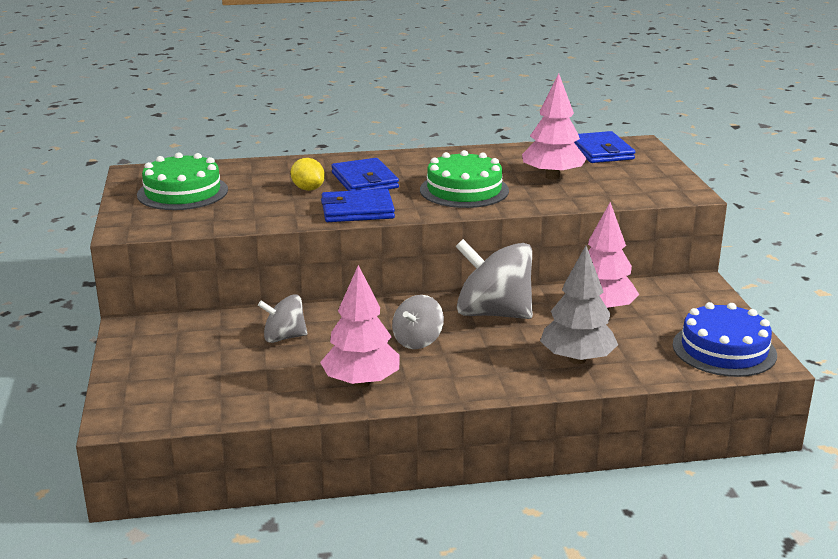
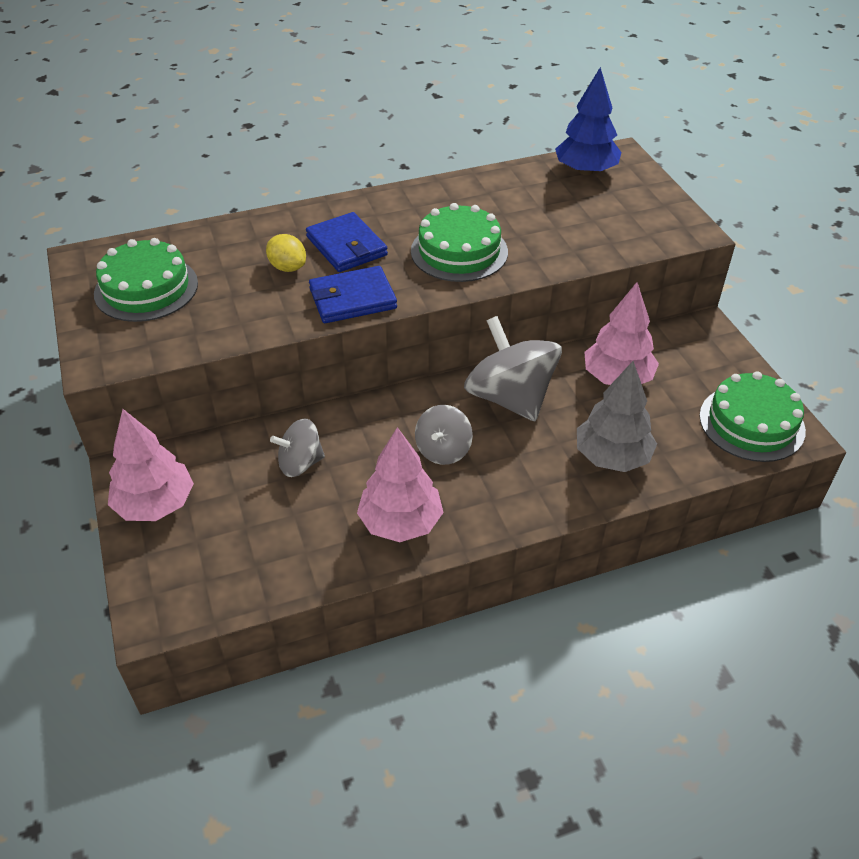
camera: 10 degrees left, 20 degrees up
(493, 313) = (510, 397): grey spinning top -> grey spinning top turned 45 degrees clockwise
(552, 176) = (546, 219): pink tree -> pink tree (155, 504)
(601, 151) = (585, 171): blue wallet -> blue tree
(724, 349) = (751, 423): blue cake -> green cake

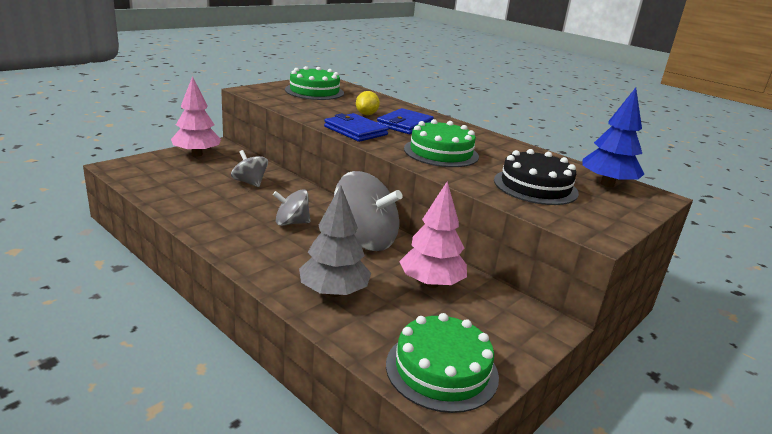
camera: 60 degrees right, 20 degrees down
(400, 522) = (215, 218): pink tree -> none
(510, 397) = (364, 239): grey spinning top -> grey spinning top turned 90 degrees clockwise
(577, 221) = (535, 186): none -> black cake

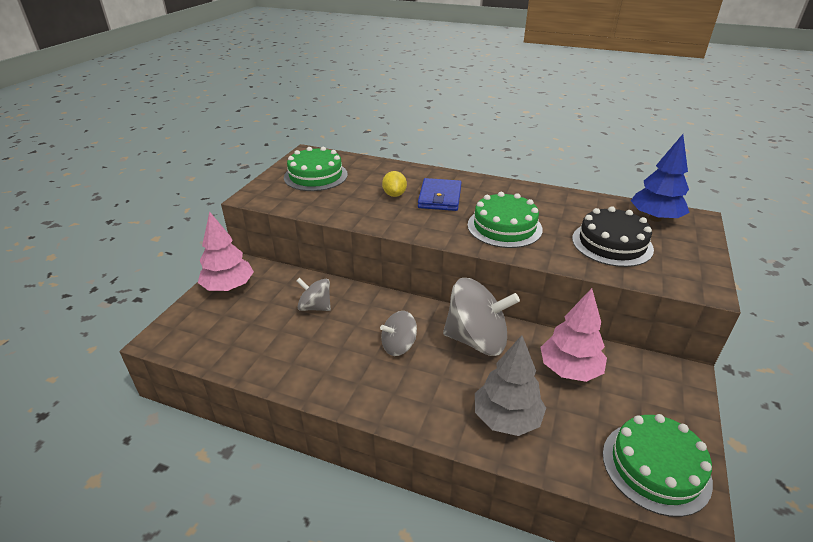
camera: 20 degrees left, 10 degrees up
(355, 131) = (408, 223): blue wallet -> none

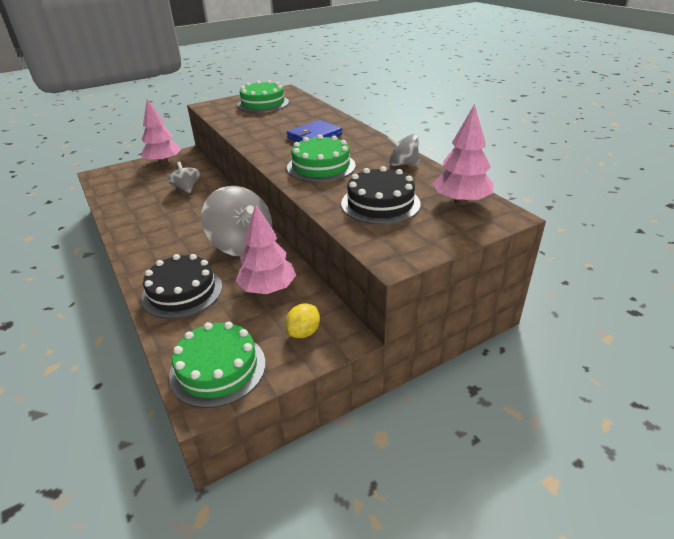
camera: 40 degrees right, 0 degrees up
(394, 194) = (288, 126): yellow lemon -> yellow lemon (304, 332)
(399, 346) = (193, 227): grey spinning top -> grey spinning top (403, 164)
(506, 418) = (182, 292): grey tree -> black cake
(655, 218) = (461, 201): blue tree -> pink tree

